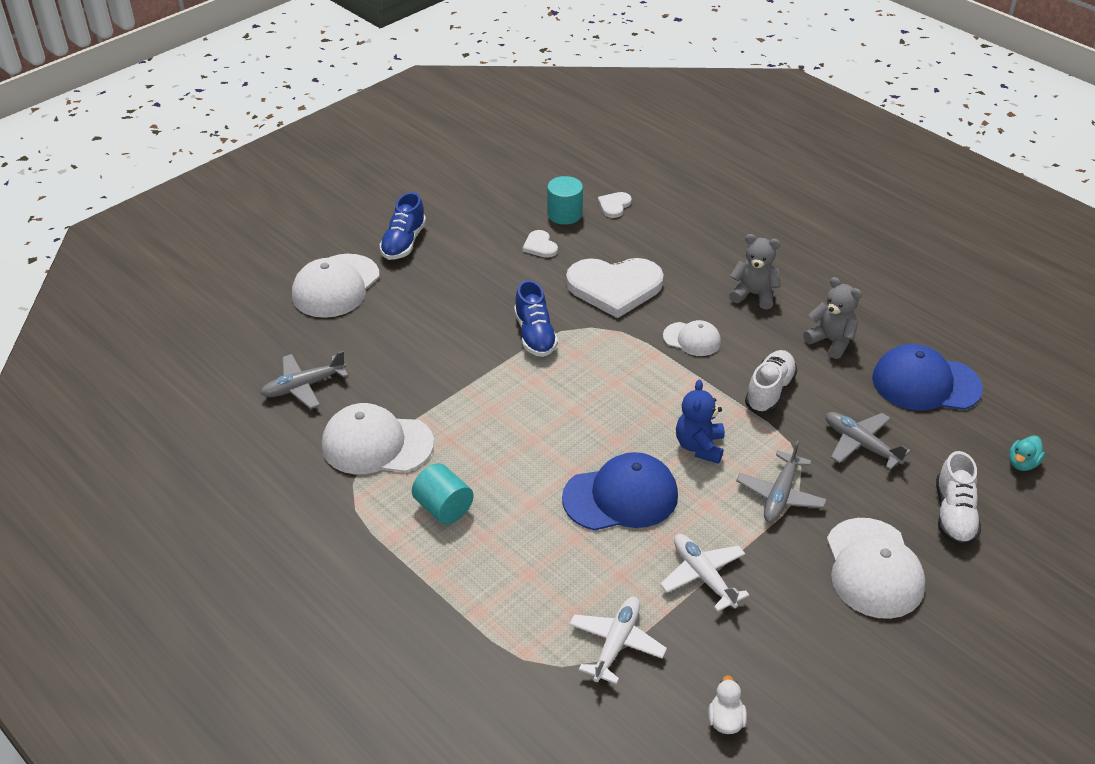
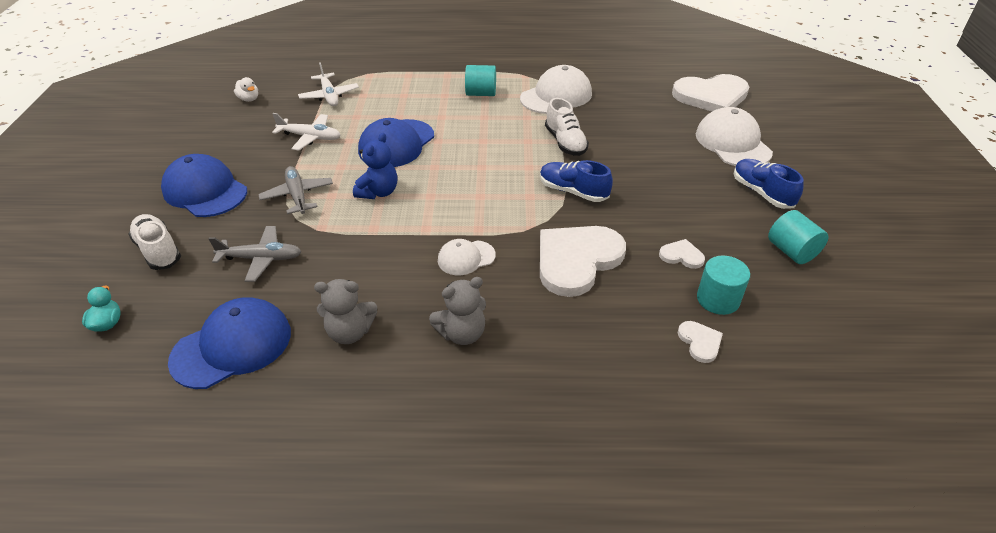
camera: 135 degrees right, 0 degrees up
(247, 336) = (711, 96): none -> white heart
(303, 386) = (638, 95): grey plane -> none
(467, 205) = (791, 251): none -> turquoise cylinder
(699, 446) = (378, 192): blue teddy bear -> blue teddy bear turned 60 degrees clockwise
(769, 391) = (365, 256): white shoe -> white shoe (565, 142)
(873, 568) = (205, 191): white cap -> blue cap

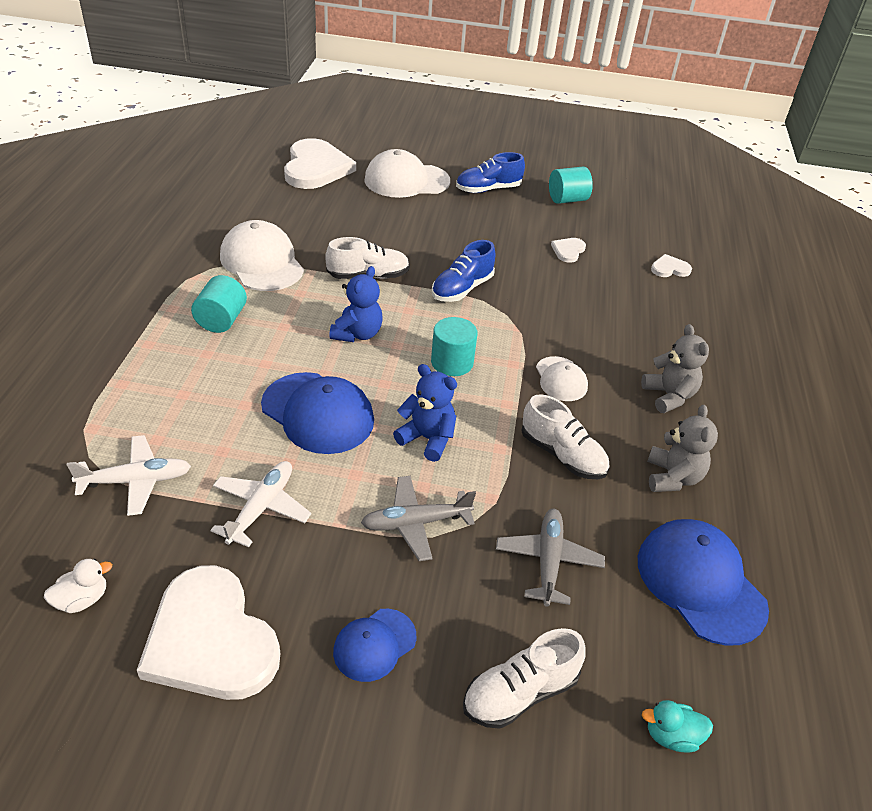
camera: 85 degrees left, 0 degrees up
(205, 191) = (374, 644): blue cap -> blue cap, size x0.57
(370, 262) = (562, 455): none -> white shoe
(488, 147) = (357, 334): none -> blue teddy bear
(577, 260) = (570, 308): white heart -> white heart (210, 639)
(718, 299) = (622, 248): turquoise cylinder -> turquoise cylinder (452, 362)

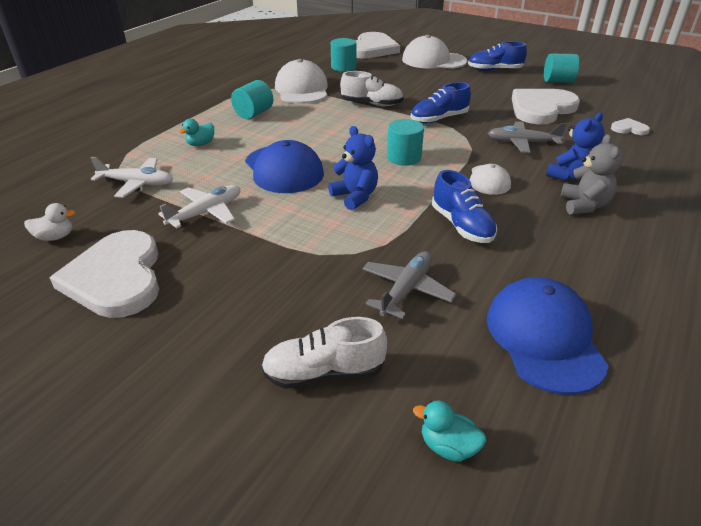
camera: 25 degrees right, 5 degrees down
(181, 391) = (201, 144): none -> turquoise duck
(295, 210) = (343, 67): none -> turquoise cylinder
(357, 334) = (342, 132): blue teddy bear -> blue teddy bear (570, 176)
(374, 644) = (228, 309): blue cap -> none
(415, 523) = (312, 243): grey plane -> grey plane (522, 143)
(562, 455) = (461, 226): white shoe -> blue shoe
(568, 251) = (541, 108): white heart -> white heart, size x2.30
(672, 477) = (557, 258): grey teddy bear -> none

